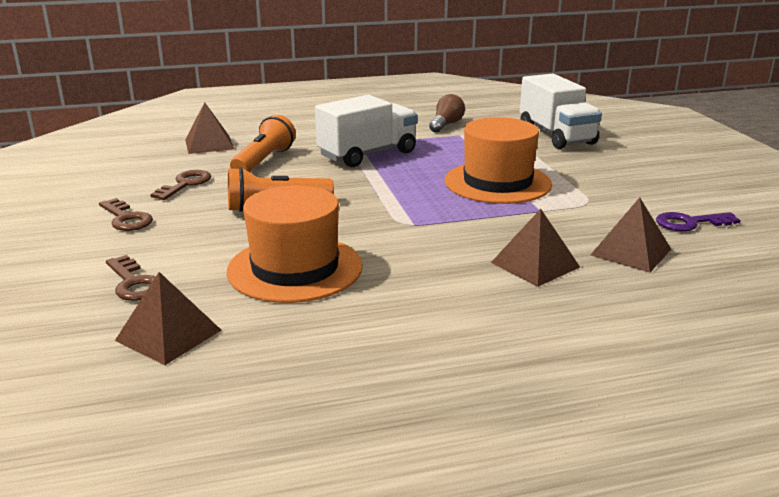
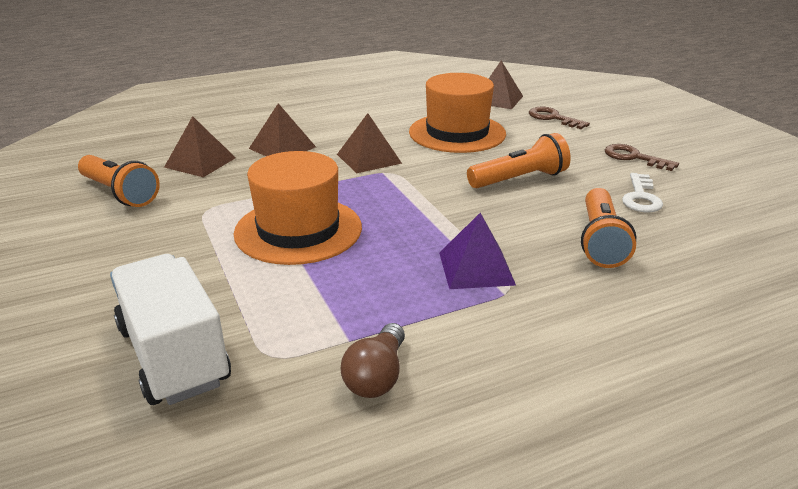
camera: 170 degrees right, 5 degrees up
(185, 184) = (641, 197): brown key -> white key
(209, 144) = (717, 270): brown pyramid -> brown pyramid (369, 158)
(368, 154) = (476, 268): white truck -> purple pyramid
(690, 223) = (119, 193): purple key -> orange flashlight

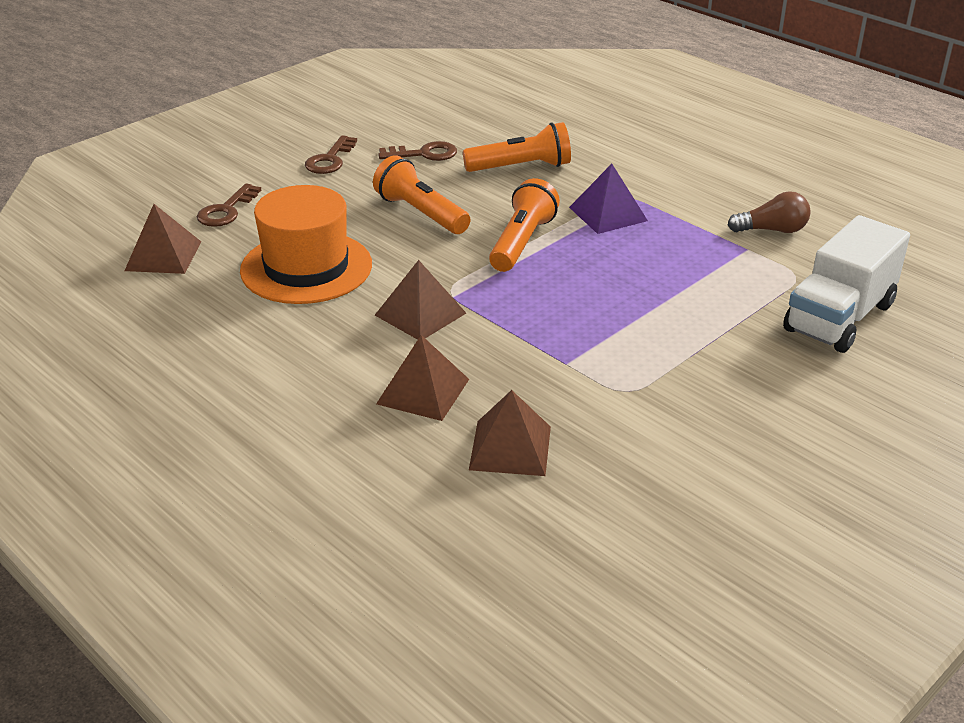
camera: 110 degrees left, 5 degrees up
(119, 193) = (640, 480): orange flashlight -> orange flashlight (522, 242)
(298, 230) = (618, 315): orange hat -> none
(641, 197) = (424, 154): white key -> brown key

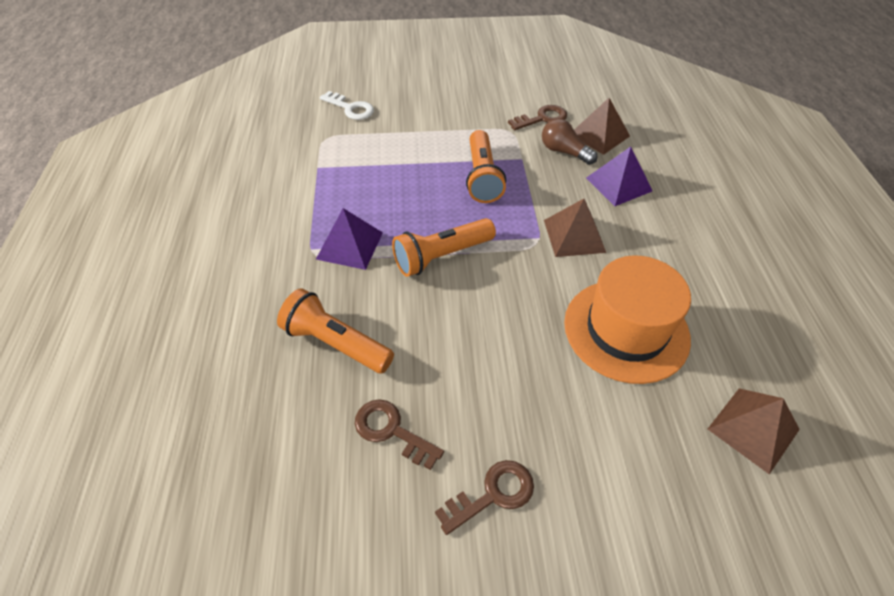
camera: 140 degrees left, 15 degrees up
(226, 210) = (660, 468): brown key -> brown key (542, 118)
(421, 213) = (481, 337): orange flashlight -> orange flashlight (482, 177)
(423, 391) = (618, 184): brown pyramid -> purple pyramid
(772, 230) = (280, 170): brown light bulb -> brown light bulb (564, 152)
(839, 317) = (350, 108): white truck -> white key

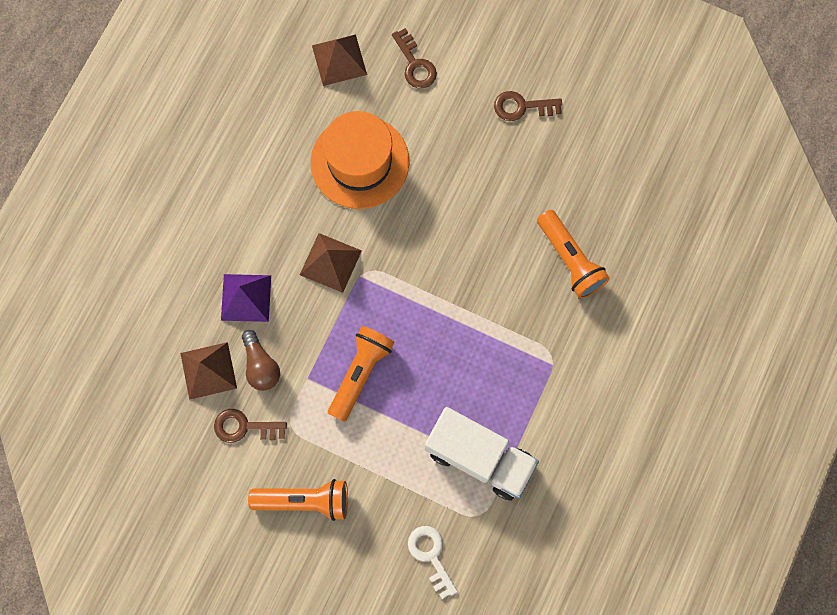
camera: 150 degrees left, 25 degrees up
(345, 167) = (479, 457): none -> white truck
(349, 245) = (519, 351): purple pyramid -> none
(392, 431) = (561, 175): brown key -> brown key (415, 64)
(441, 256) = (451, 299): orange flashlight -> orange flashlight (304, 501)

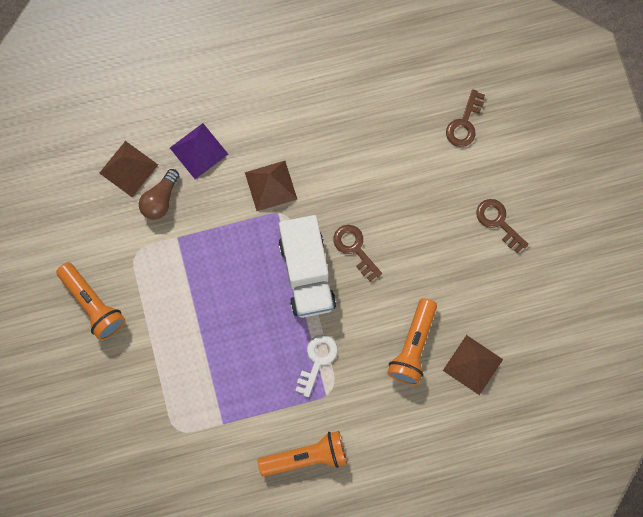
camera: 50 degrees right, 0 degrees up
(244, 427) = (110, 224): brown key -> brown key (355, 249)
(339, 60) = (421, 70): brown pyramid -> brown pyramid (472, 365)
(360, 162) = (359, 145): orange hat -> none
(360, 373) = (210, 270): orange flashlight -> orange flashlight (306, 457)
(431, 556) = (123, 420): white key -> white key (317, 360)
(479, 457) = (218, 397): white truck -> white truck (306, 274)

